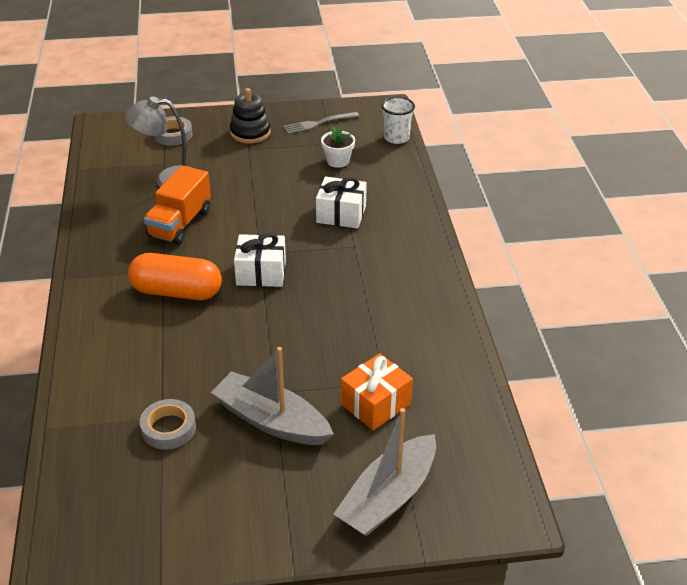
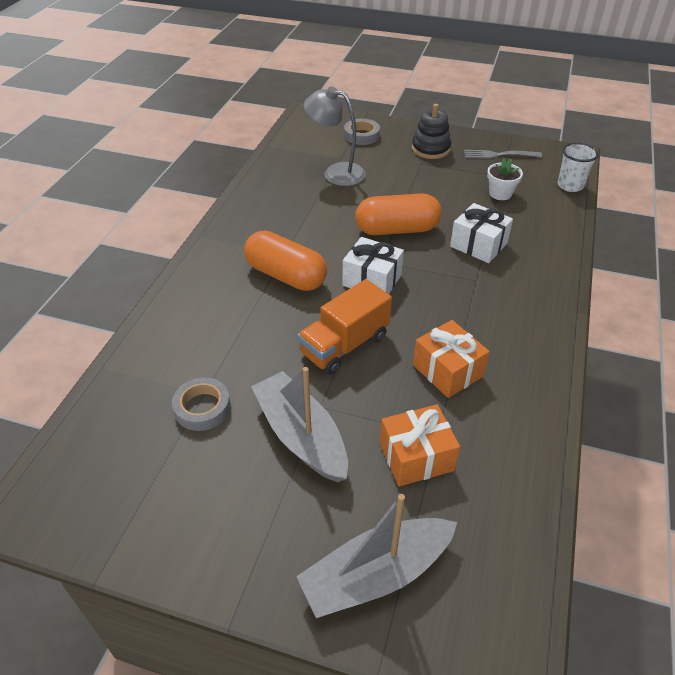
camera: 25 degrees right, 5 degrees up
(180, 223) = (324, 214): orange truck -> orange truck (344, 345)
(259, 220) = (397, 229): none -> orange capsule
(367, 329) = (447, 370): none -> orange gift

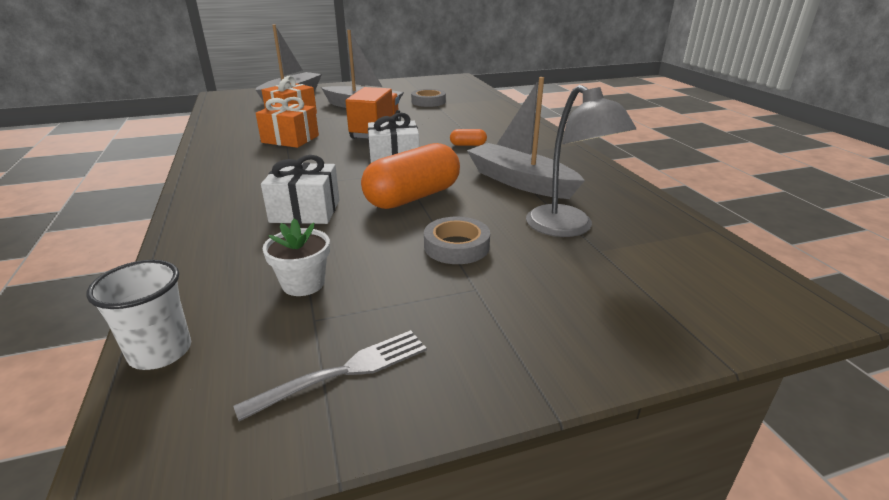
camera: 145 degrees right, 15 degrees down
(286, 276) = (468, 145): orange capsule -> orange capsule, size x0.42
(309, 214) = (520, 182): none -> grey boat
(336, 173) = (568, 228): grey lamp -> grey lamp turned 75 degrees clockwise
(361, 135) = (639, 301): grey tape -> grey tape (456, 246)
(430, 149) = (491, 325): black stacking toy -> none

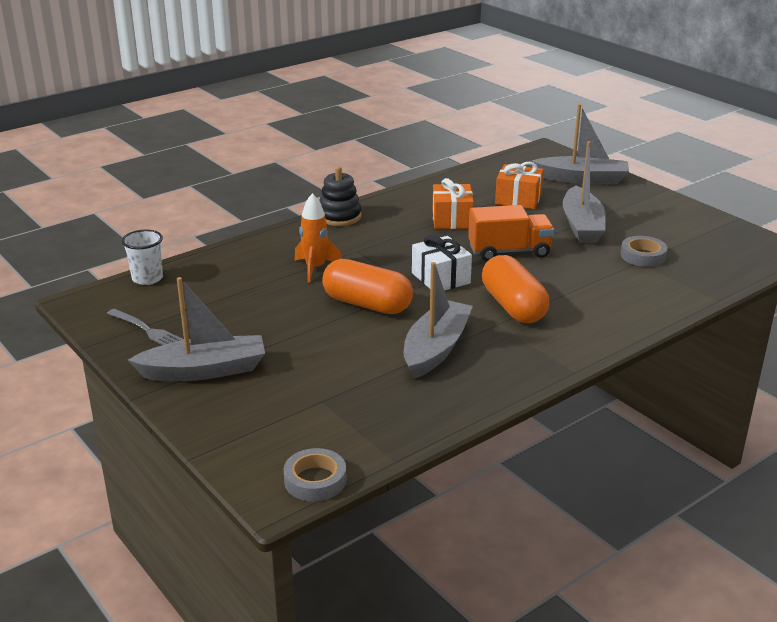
camera: 70 degrees right, 0 degrees up
(202, 181) = (339, 216): none -> black stacking toy
(303, 284) = (222, 296): white flower pot -> none
(305, 211) = (315, 269): white gift -> orange rocket
(456, 246) = (294, 338): grey tape -> grey tape (315, 480)
(468, 145) = (513, 306): orange capsule -> orange capsule, size x2.36
(500, 326) = (204, 370): none -> grey boat
(568, 228) = (352, 383): grey lamp -> none

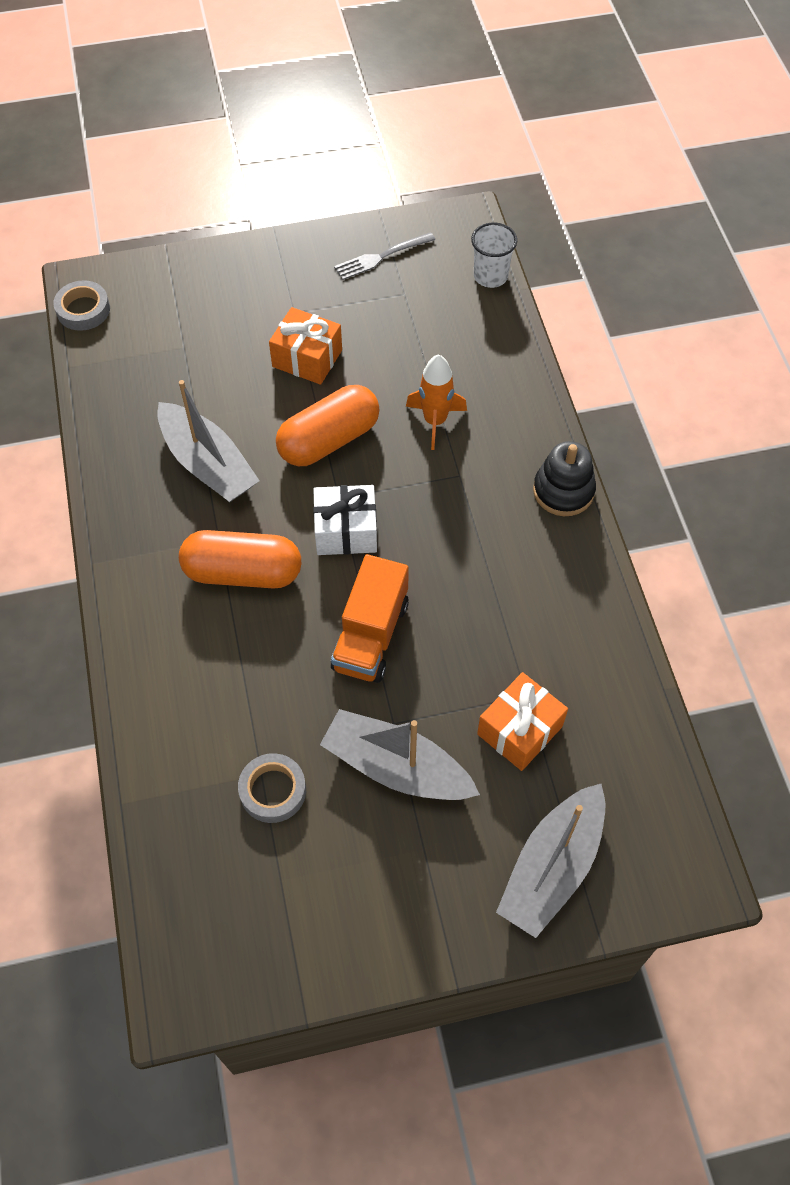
camera: 115 degrees right, 30 degrees up
(204, 370) = (285, 281): grey boat -> none
(452, 219) = (494, 613): orange gift -> orange gift (307, 358)

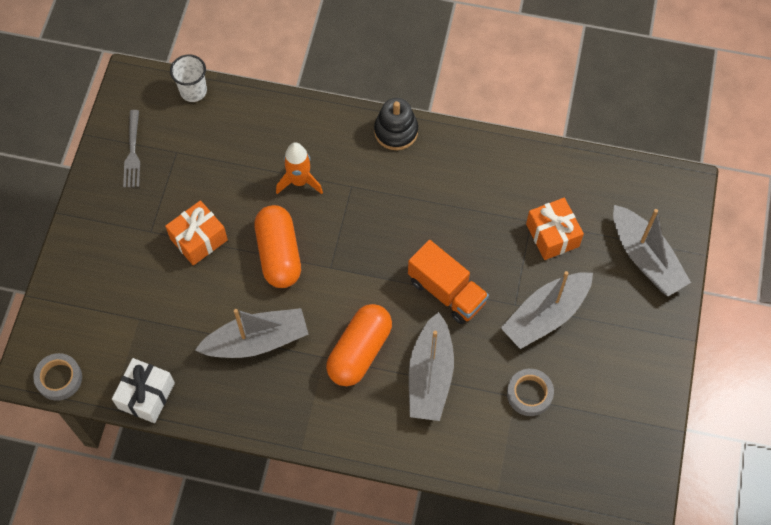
camera: 65 degrees left, 5 degrees up
(245, 662) = (430, 376): none -> grey boat
(346, 531) = (360, 274): white gift -> white gift (146, 395)

